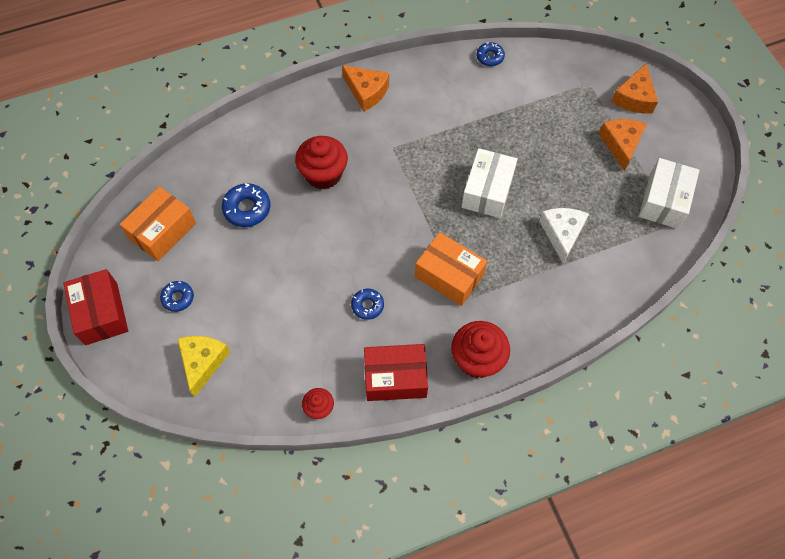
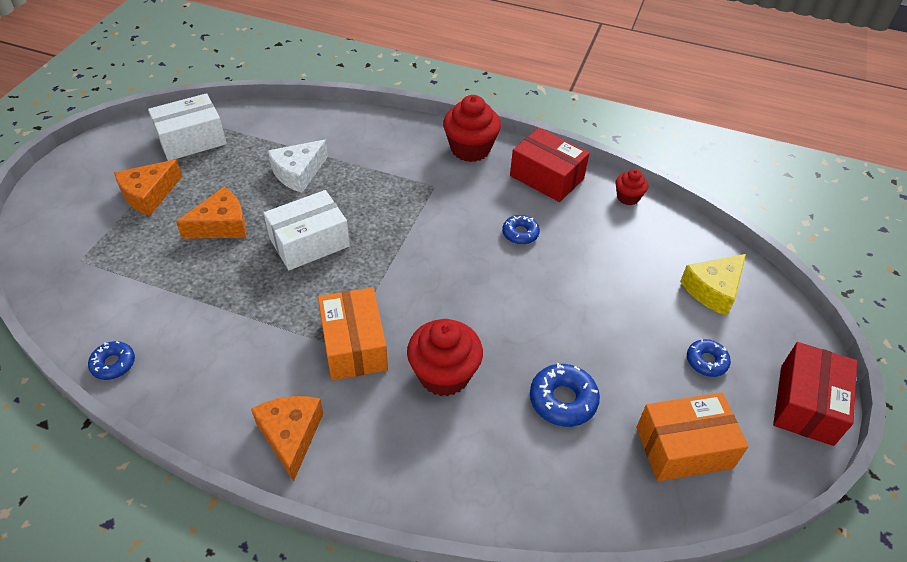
camera: 140 degrees left, 15 degrees down
(449, 276) = (426, 207): orange box -> orange box (354, 345)
(634, 98) = (71, 219): orange cheese -> orange cheese (221, 225)

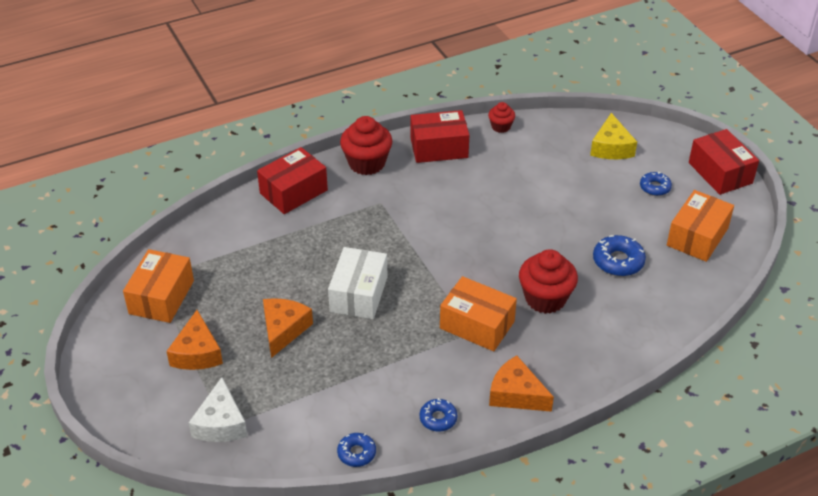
camera: 45 degrees left, 5 degrees down
(191, 140) = (161, 297): white box -> orange box
(298, 173) = (279, 260): white cheese -> white cheese (221, 423)
(385, 132) = (293, 192): none -> red box
(520, 233) = (473, 193): blue donut -> blue donut (438, 418)

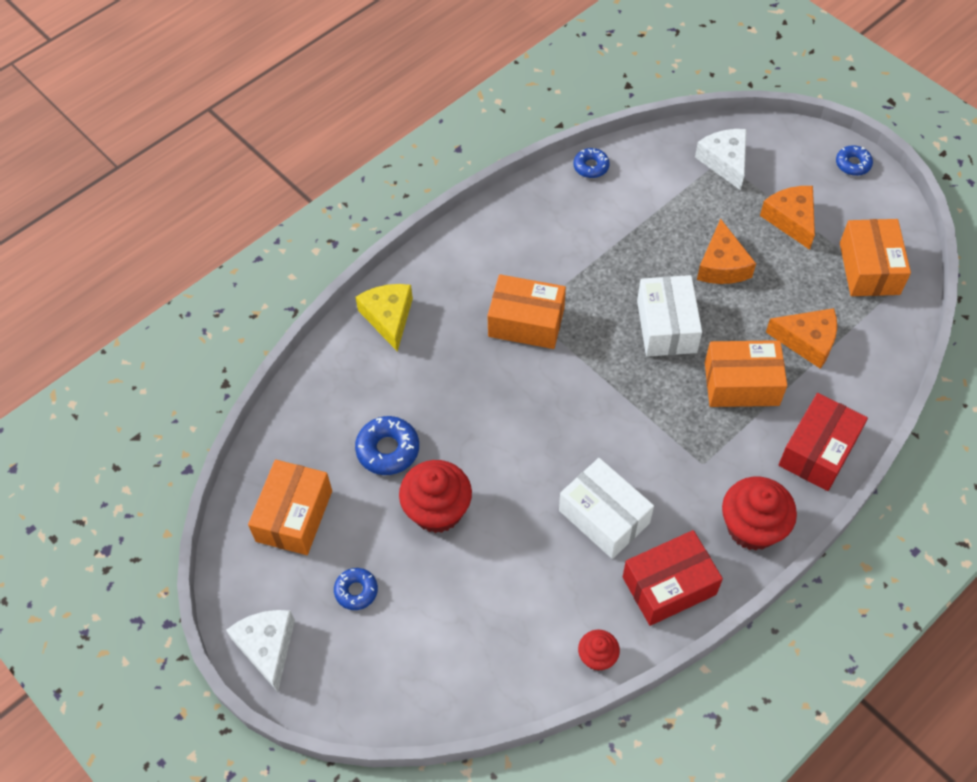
camera: 165 degrees right, 15 degrees up
(322, 242) = (741, 384): none -> orange box
(438, 418) = (530, 215): blue donut -> blue donut (853, 164)
(466, 189) = (604, 517): none -> white box
(516, 394) = (464, 256): orange cheese -> orange cheese (807, 341)
(545, 298) = (461, 374): red cupcake -> red cupcake (437, 510)
(611, 147) = (428, 657): yellow cheese -> yellow cheese (388, 317)
(720, 173) = (267, 647): red box -> white cheese

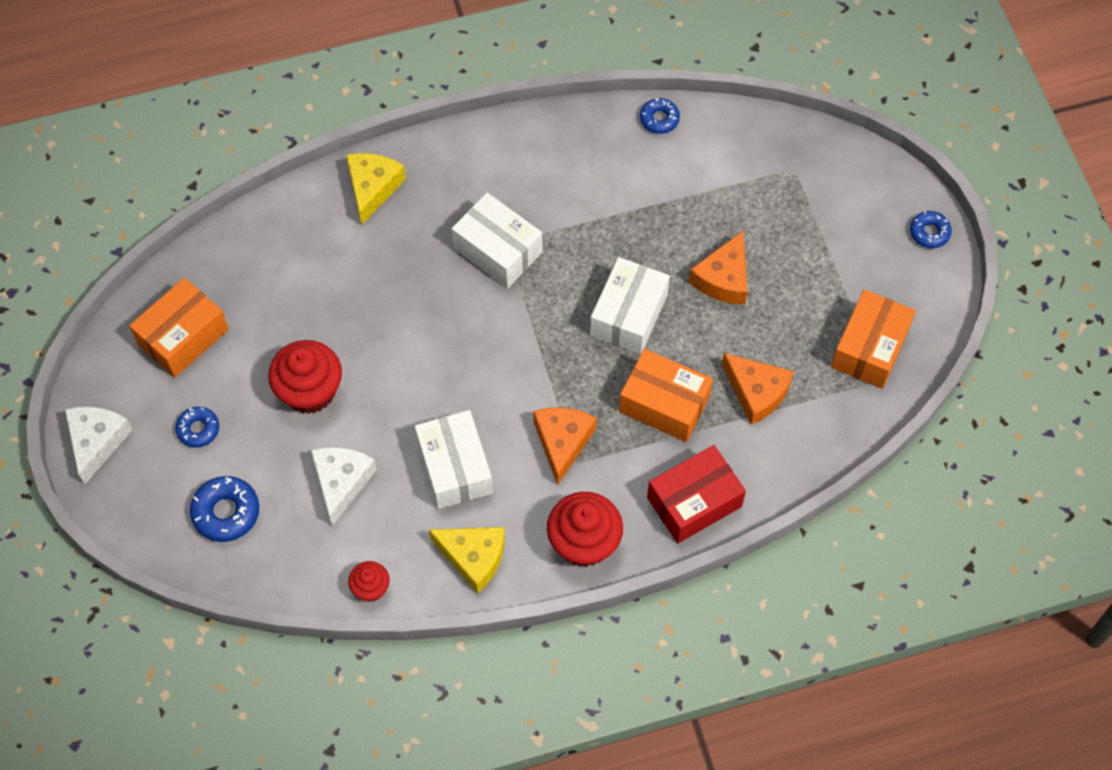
camera: 25 degrees right, 5 degrees up
(388, 450) = (299, 314): blue donut -> blue donut (226, 512)
(526, 322) = (498, 250): orange box -> white box
(669, 586) = (473, 557): red box -> yellow cheese
(725, 162) = (798, 172): white cheese -> white cheese (341, 482)
(791, 219) = (824, 263): orange cheese -> orange cheese (562, 442)

